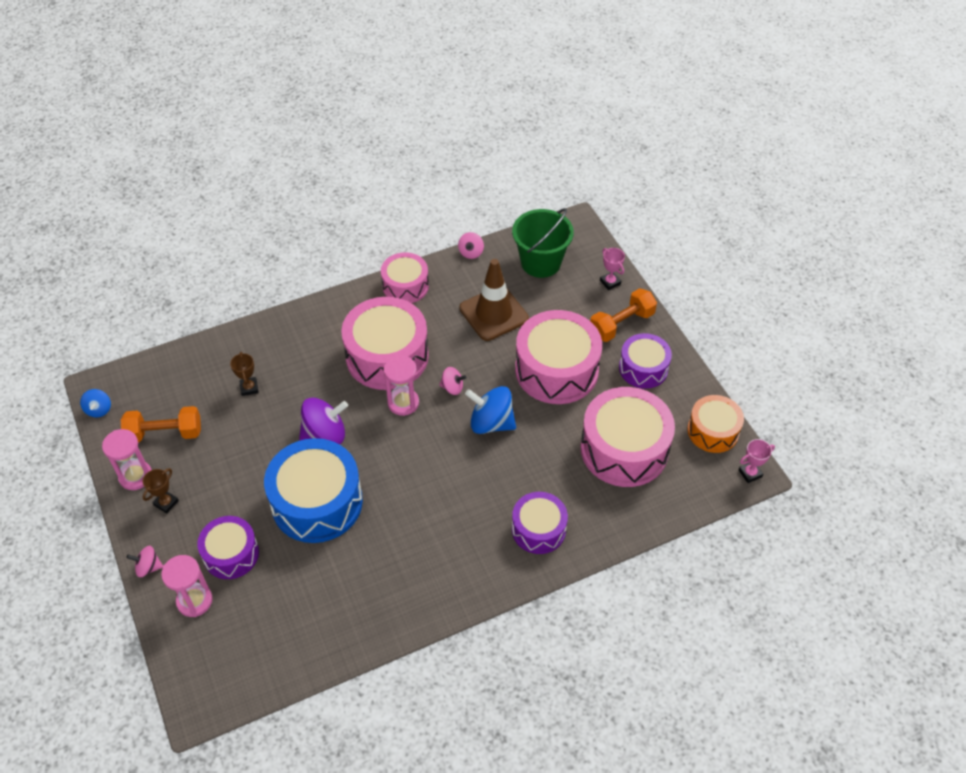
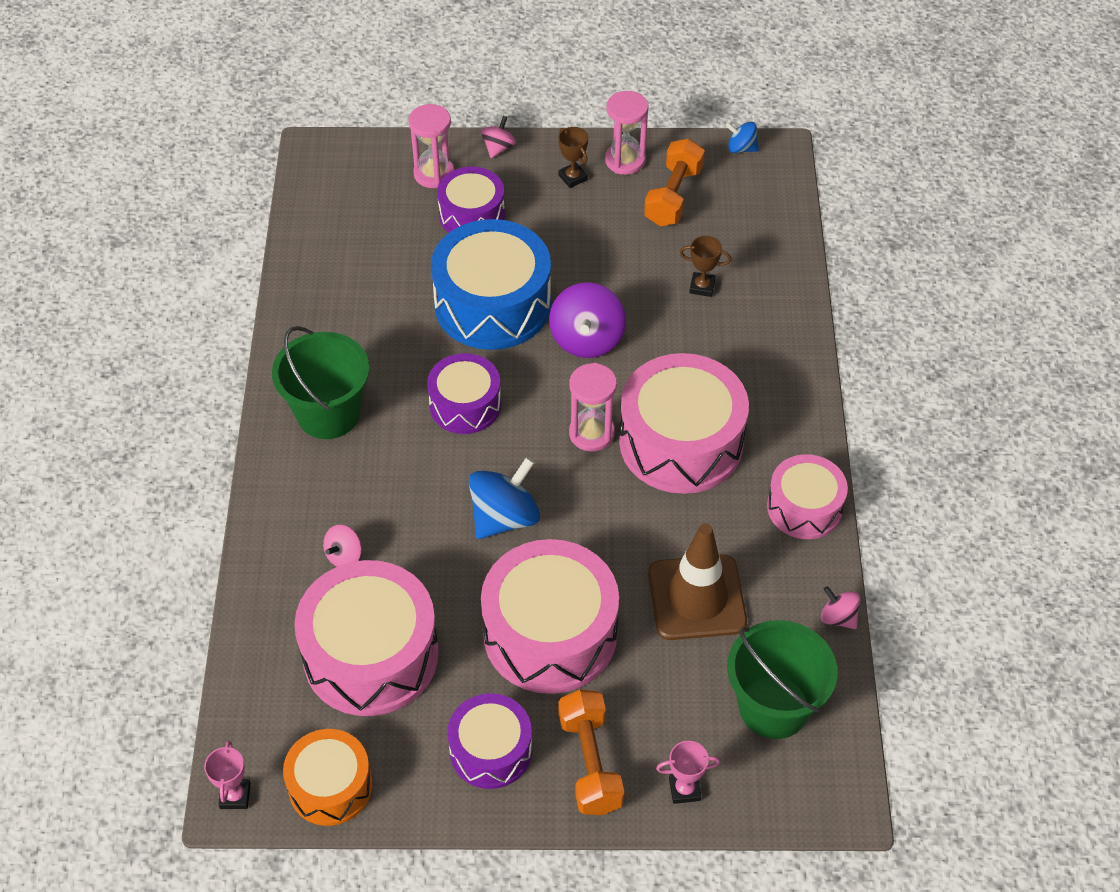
camera: 115 degrees right, 0 degrees up
(452, 387) = (587, 496): pink spinning top -> pink spinning top (344, 556)
(463, 559) = (328, 413): none -> green bucket
(538, 529) = (317, 504): purple drum -> purple drum (465, 405)

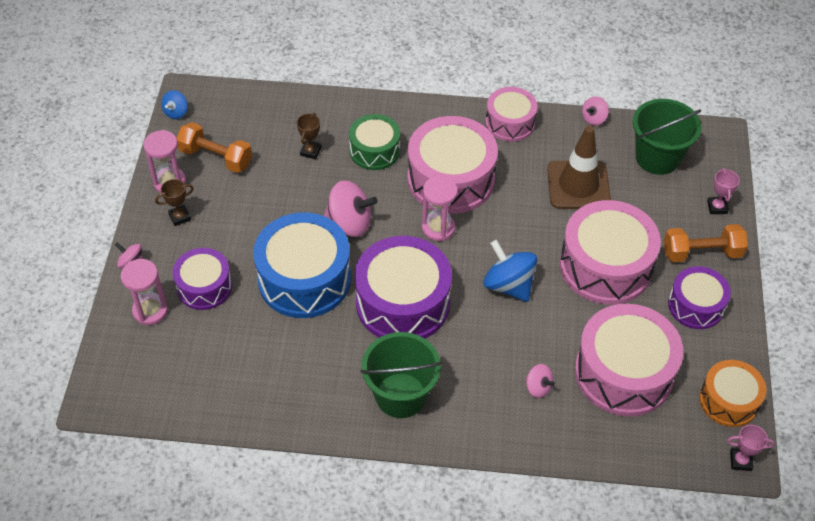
camera: 85 degrees left, 0 degrees up
(465, 405) = (403, 303): purple drum -> purple drum, size x1.70
(587, 339) = (350, 223): purple spinning top -> pink spinning top
(717, 353) = (375, 150): none -> green drum

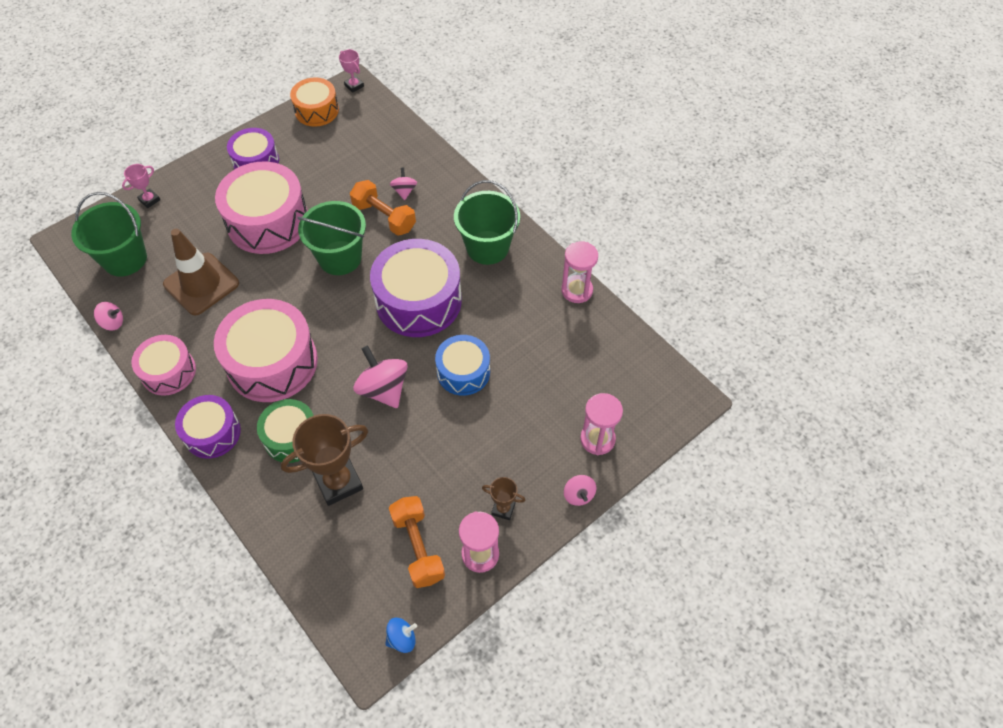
camera: 135 degrees left, 5 degrees up
(204, 287) = (540, 426): purple drum -> purple drum (212, 433)
(304, 279) = (463, 372): blue drum -> blue drum, size x0.59
(310, 151) = (338, 482): brown trophy -> brown trophy, size x2.00
(438, 228) = (330, 333): pink hourglass -> pink hourglass (577, 290)
(508, 285) = (340, 258): blue spinning top -> green bucket
(623, 373) = (348, 162): pink drum -> none
(701, 253) = (204, 184): orange dumbbell -> orange dumbbell (384, 217)

